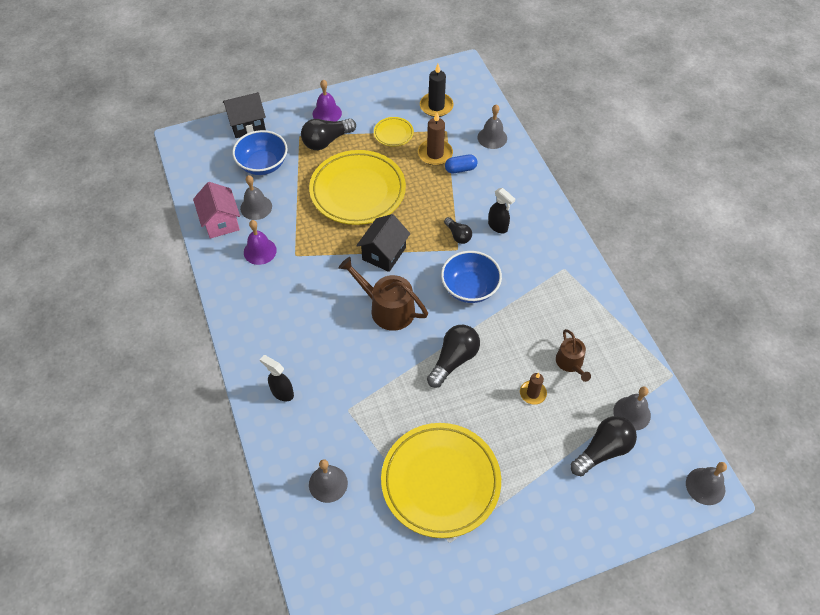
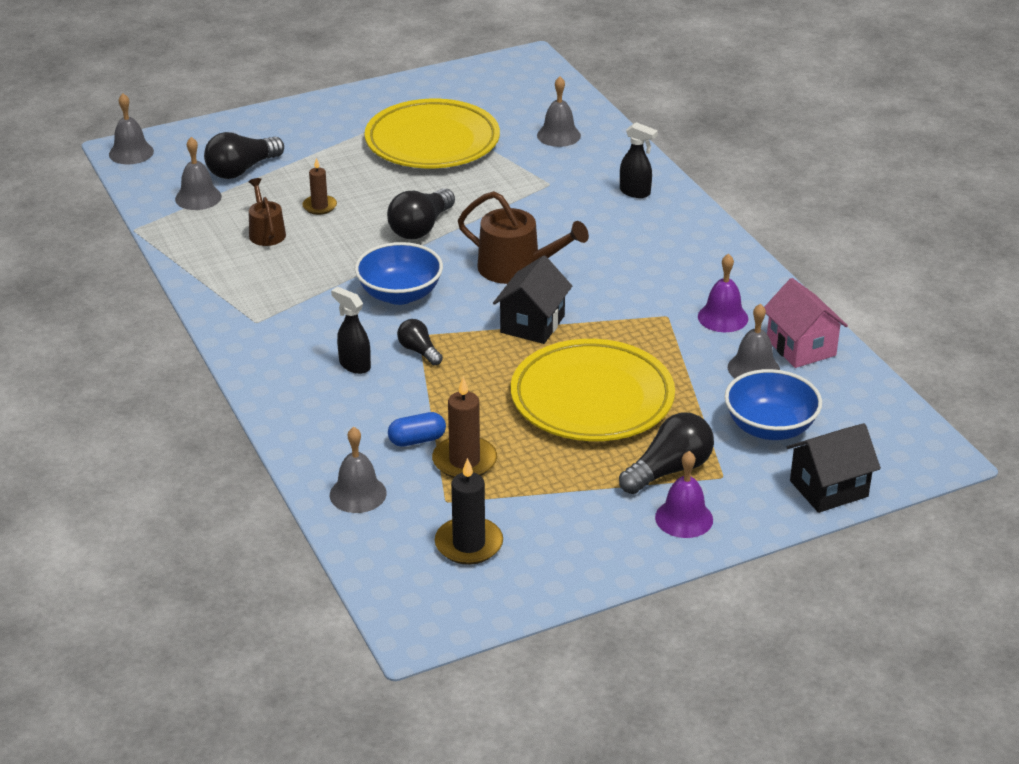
camera: 175 degrees right, 20 degrees down
(393, 133) = (546, 490): yellow plate -> none

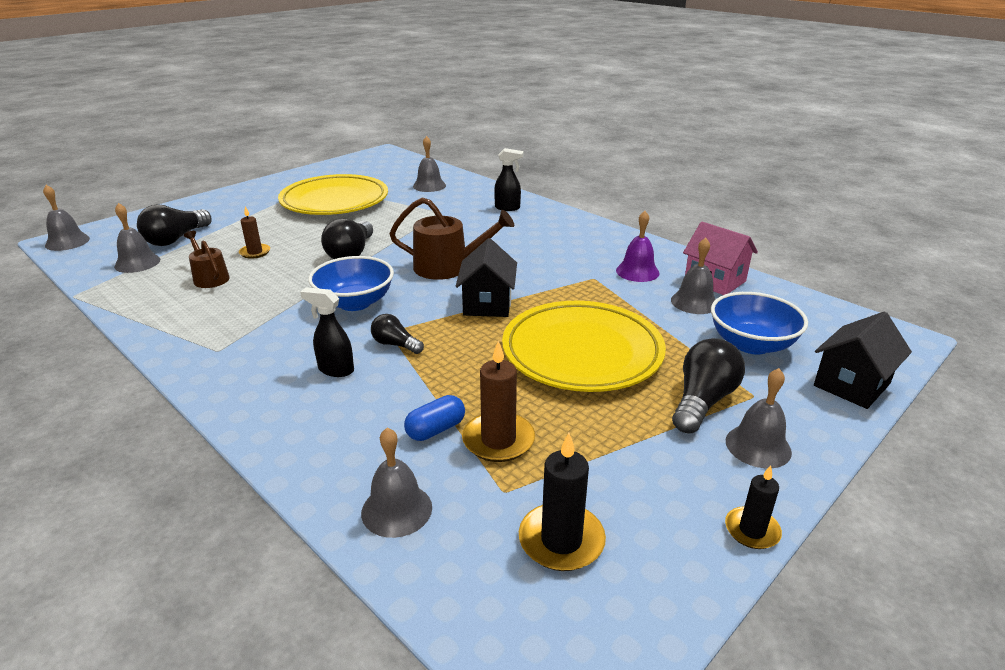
camera: 20 degrees left, 5 degrees down
(619, 574) = (752, 530): none -> black candle
(684, 518) = (758, 446): purple bell -> grey bell

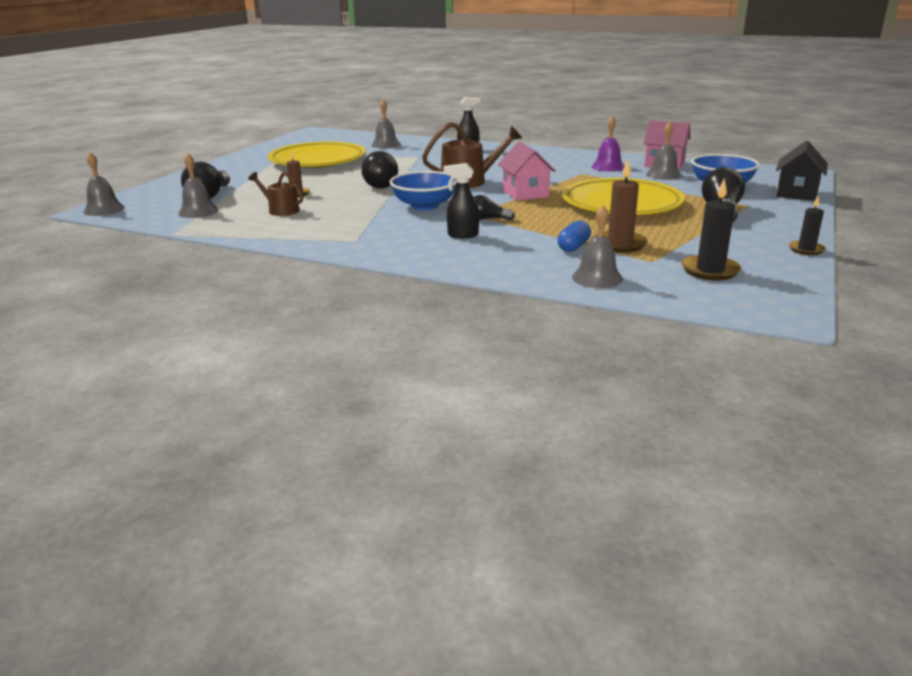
camera: 20 degrees left, 5 degrees down
(487, 304) = (525, 193): black house -> pink house
(758, 446) = (773, 222): grey bell -> none

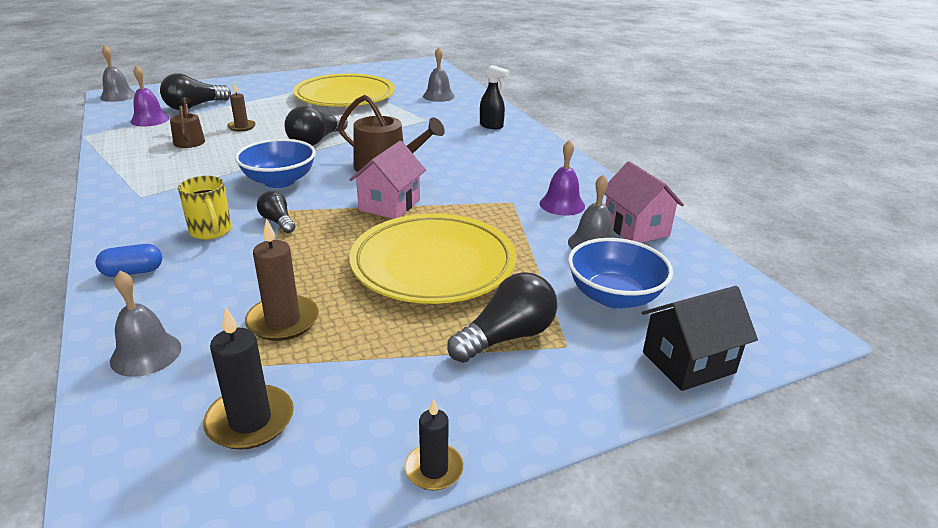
camera: 40 degrees right, 5 degrees up
(198, 211) = (150, 119): grey bell -> purple bell
(462, 235) = (211, 231): black spray bottle -> yellow mug
(573, 247) = (240, 298): blue capsule -> blue capsule (133, 272)

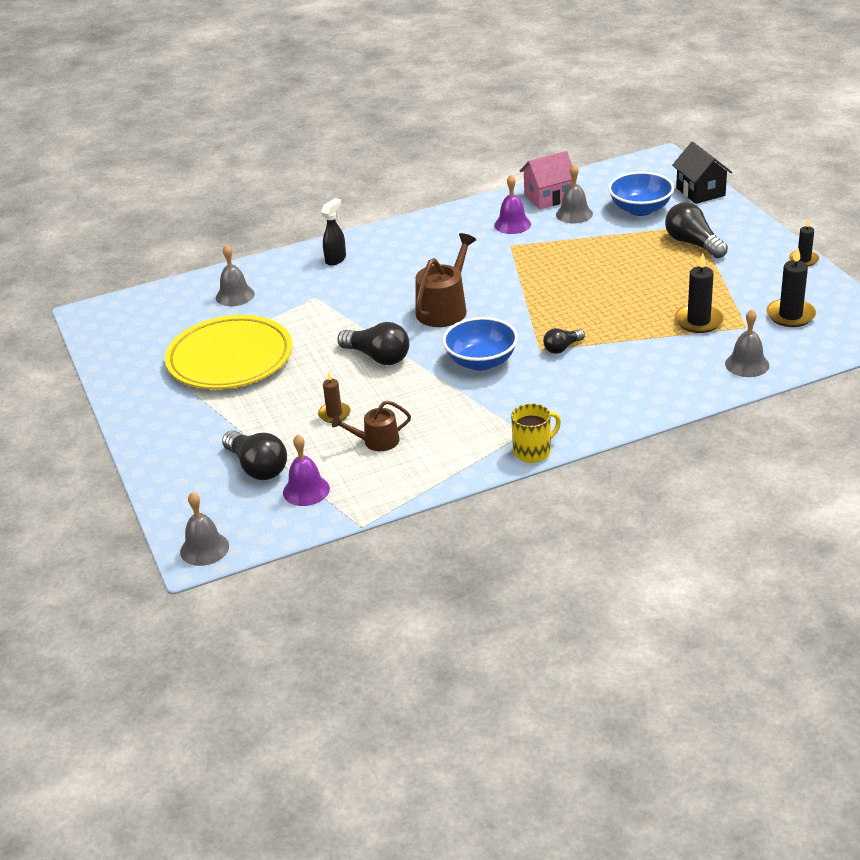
camera: 85 degrees left, 5 degrees up
(133, 272) = (654, 398): blue capsule -> none
(211, 231) = (584, 377): yellow mug -> yellow mug (533, 451)
(283, 321) = (698, 321): brown candle -> black candle
(389, 205) = (523, 299): pink house -> none
(433, 265) = (616, 273): yellow plate -> none

